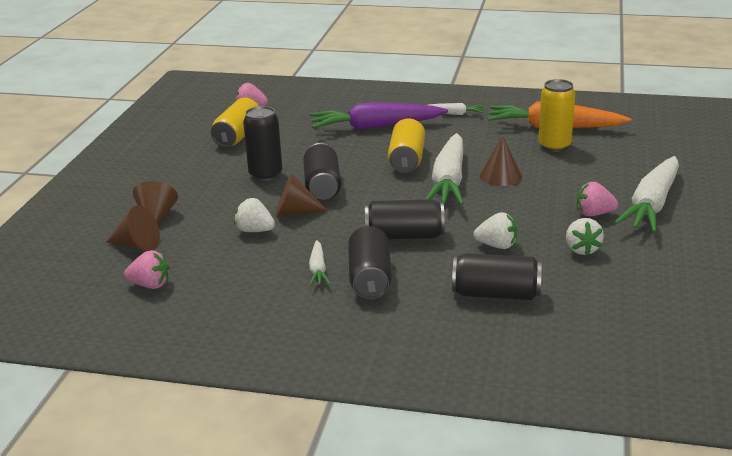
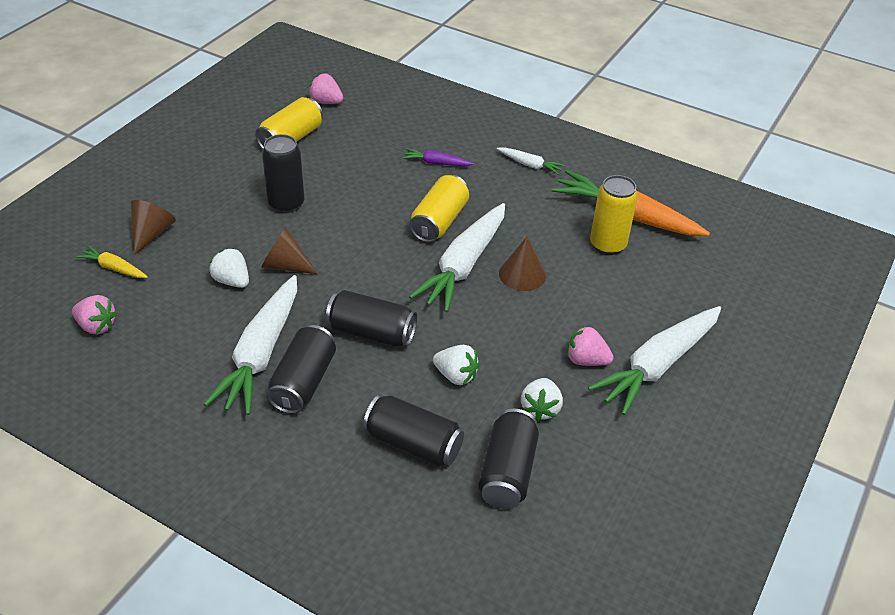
camera: 15 degrees right, 15 degrees up
(137, 245) = (113, 268): brown cone -> yellow carrot
(318, 269) = (261, 354): white carrot -> white carrot, size x2.14
(322, 186) = (332, 236): black can -> black can (507, 472)
(375, 127) = (436, 163): purple carrot -> purple carrot, size x0.47

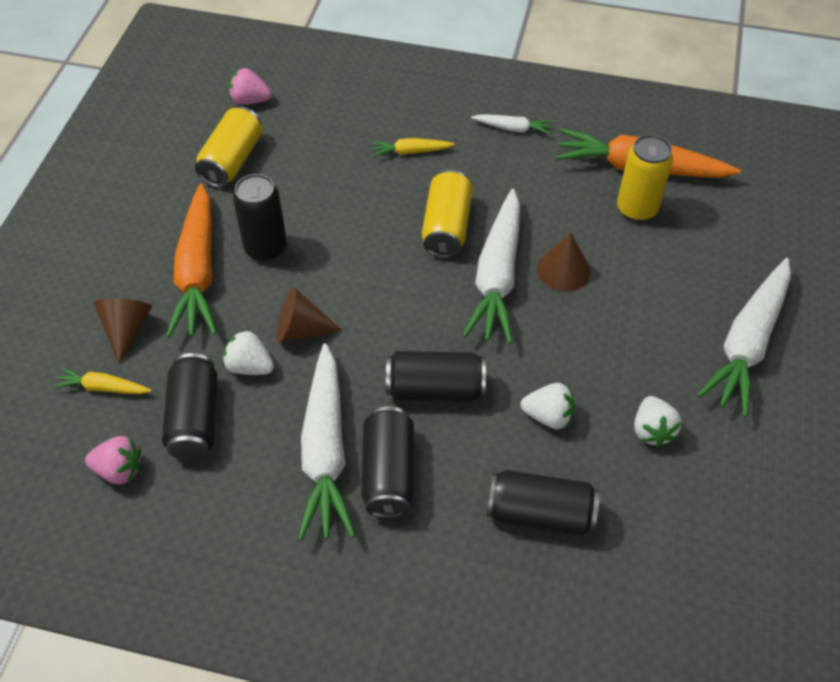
camera: 15 degrees left, 10 degrees up
(226, 207) = (198, 272): none -> orange carrot
(436, 163) = (410, 152): purple carrot -> yellow carrot
(507, 472) = (651, 516): black can -> black can (195, 418)
(586, 360) = (673, 358): pink strawberry -> none

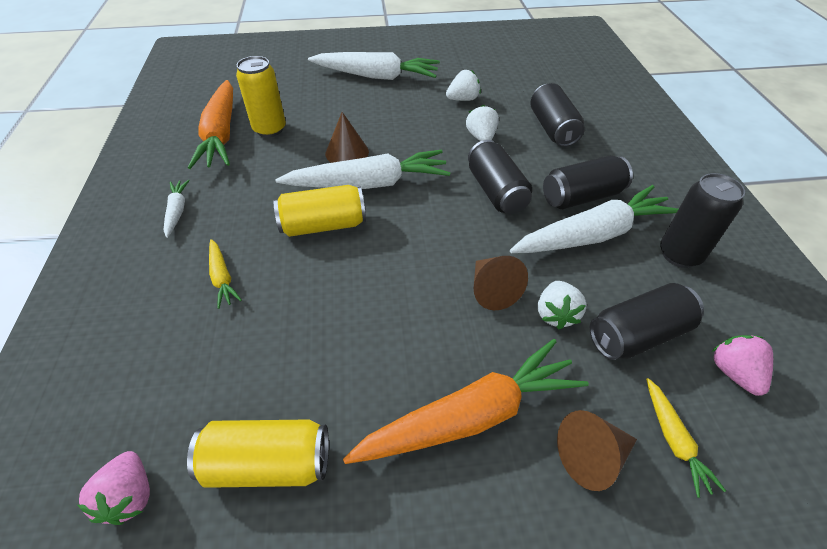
camera: 110 degrees left, 5 degrees down
(266, 248) = (406, 359): black can -> black can (679, 254)

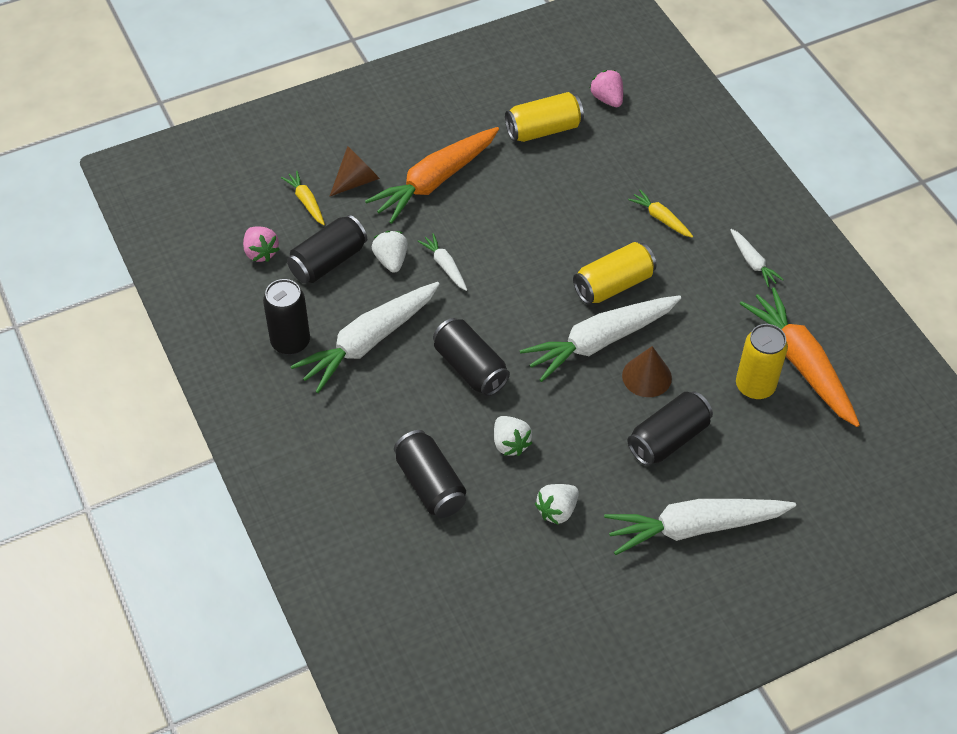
camera: 160 degrees right, 5 degrees up
(492, 290) = (445, 266): brown cone -> white carrot
(581, 197) = (384, 385): black can -> black can (668, 439)

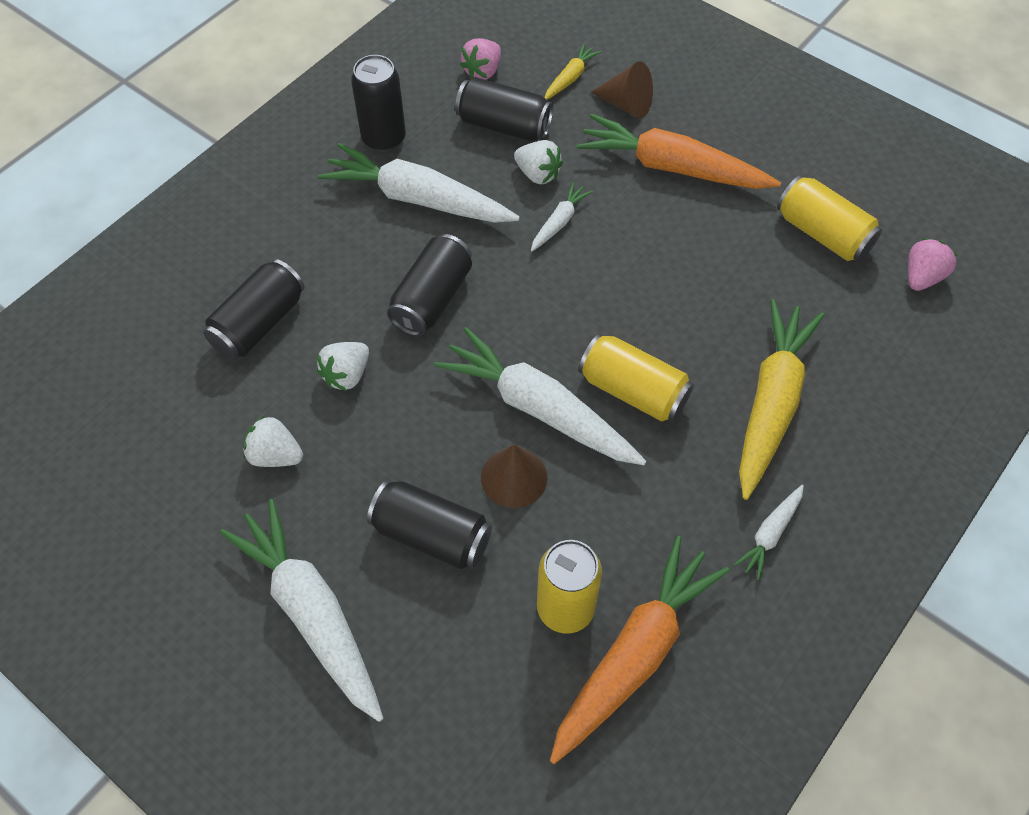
camera: 65 degrees right, 5 degrees up
(391, 260) = (538, 174): white strawberry -> white strawberry turned 75 degrees clockwise
(660, 218) = (771, 403): yellow carrot -> yellow carrot, size x2.14

